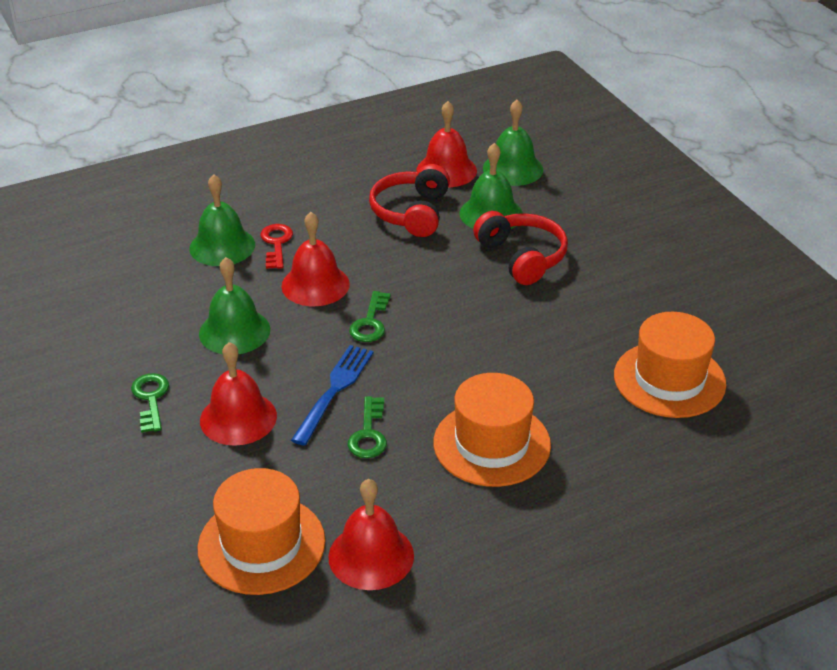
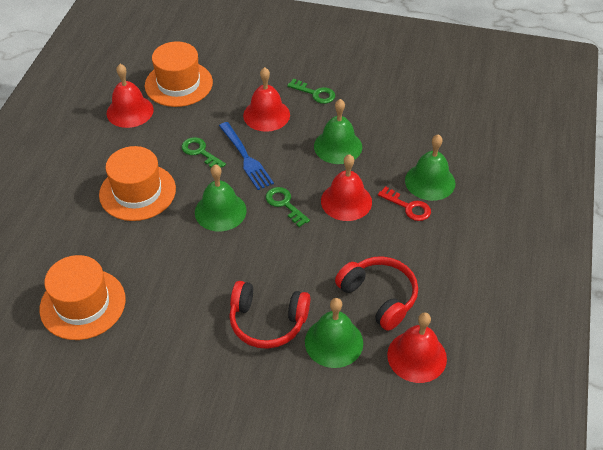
camera: 130 degrees right, 10 degrees up
(513, 168) = (380, 403): green bell -> green bell (220, 211)

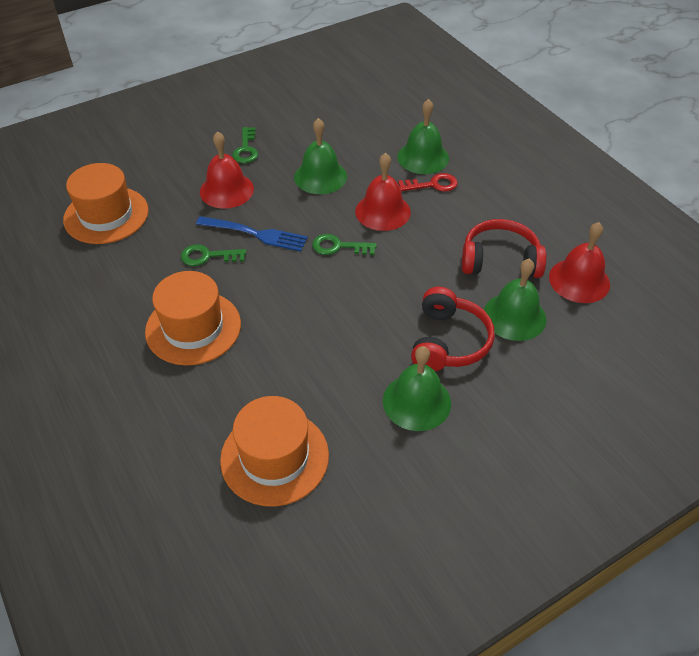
camera: 45 degrees left, 0 degrees up
(130, 111) = (87, 267): red bell -> none
(220, 211) = (292, 289): green bell -> green bell (416, 402)
(267, 322) = (448, 341): red headphones -> red headphones turned 45 degrees counterclockwise
(315, 93) = (246, 149): green key -> green key turned 105 degrees clockwise

